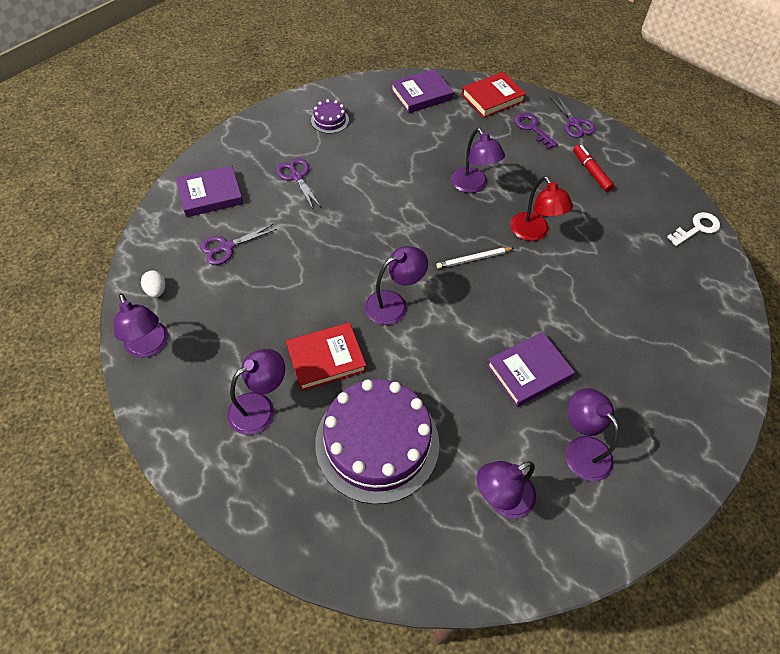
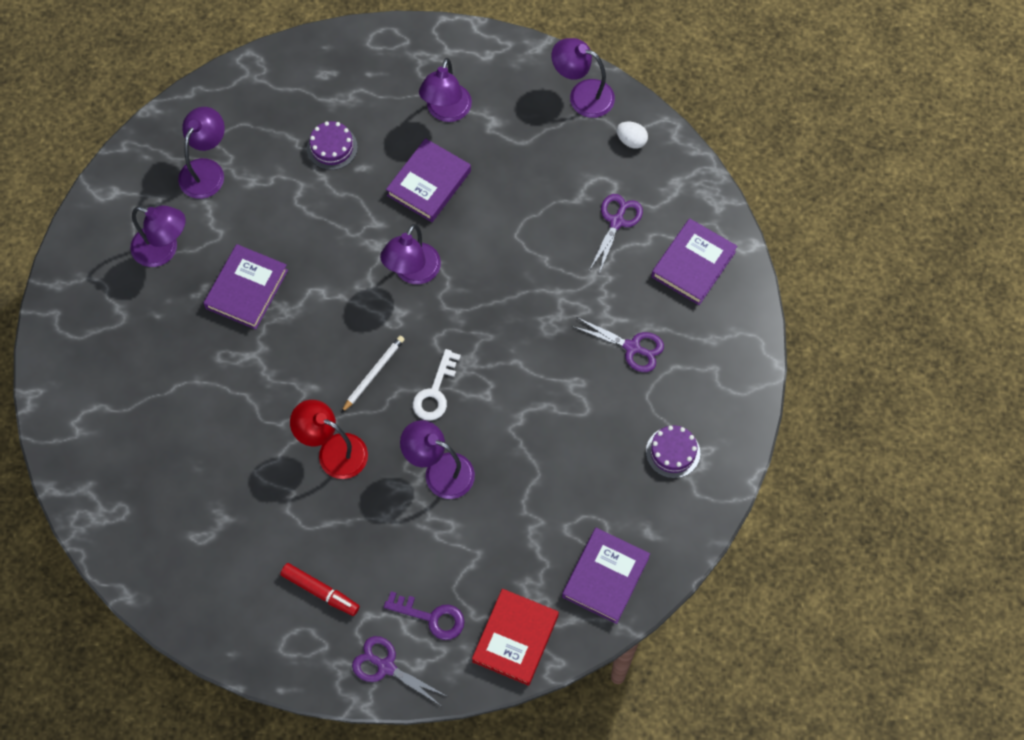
camera: 145 degrees right, 10 degrees up
(326, 359) = (429, 183): red book -> purple book
(377, 442) = (332, 147): purple cake -> purple cake, size x0.43
(697, 228) = (159, 585): white key -> white key (435, 392)

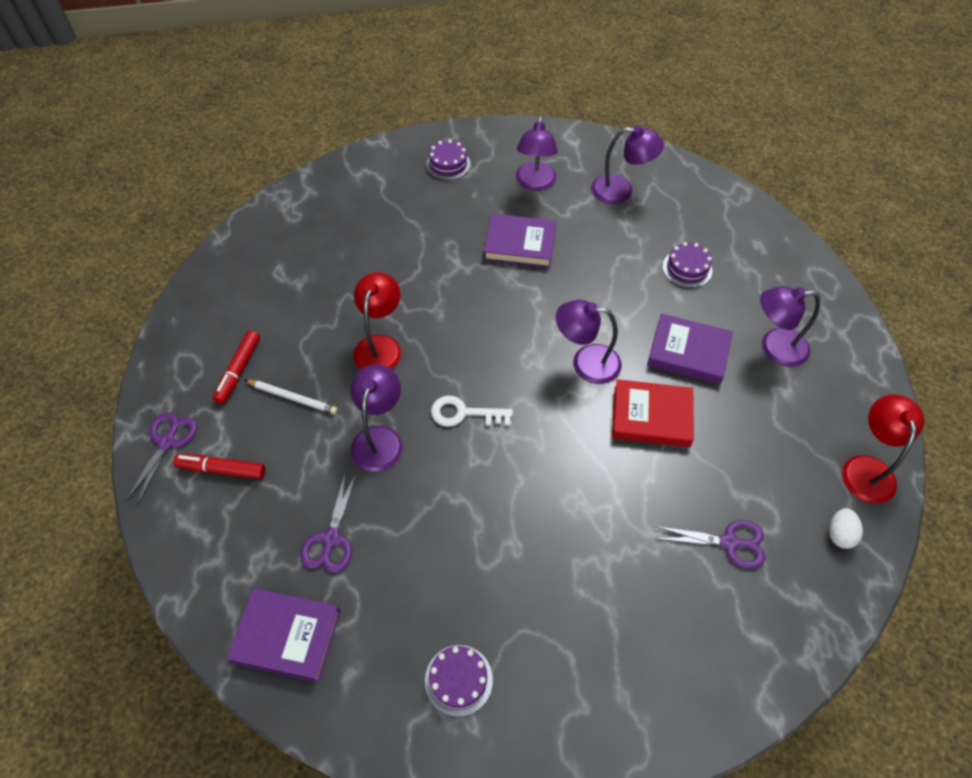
camera: 75 degrees right, 10 degrees down
(99, 331) = (448, 164): none -> purple cake
(373, 374) = (467, 357): white pencil -> white pencil (292, 398)
(431, 617) = (222, 469): purple key -> red marker
(515, 638) = (205, 555): red book -> red book (651, 416)
(582, 95) = (867, 468): purple lamp -> red lamp
(632, 347) = (578, 598): purple scissors -> purple scissors (331, 539)
(693, 264) = (714, 647): purple book -> none

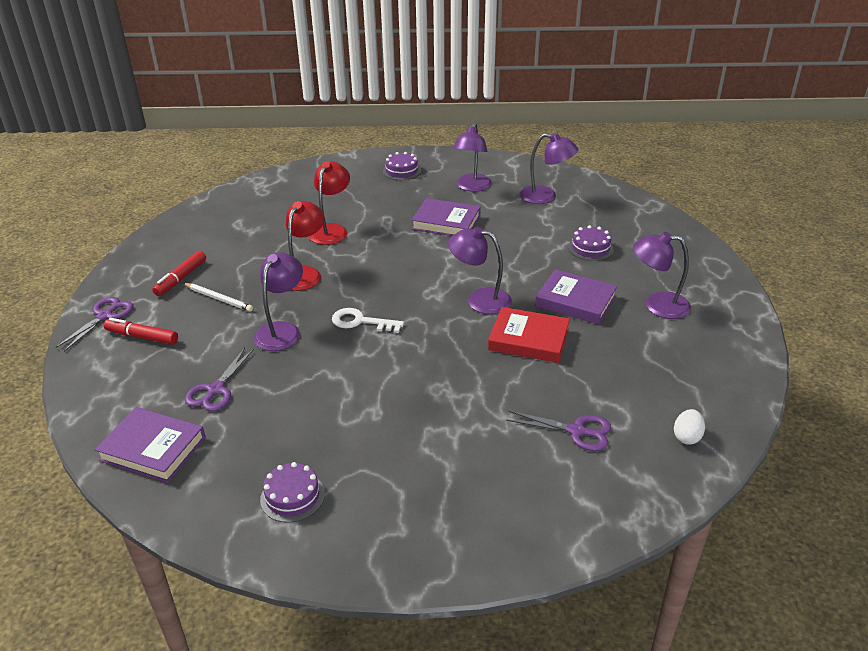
camera: 10 degrees right, 20 degrees down
(867, 468) = (726, 394): red lamp -> red lamp (331, 230)

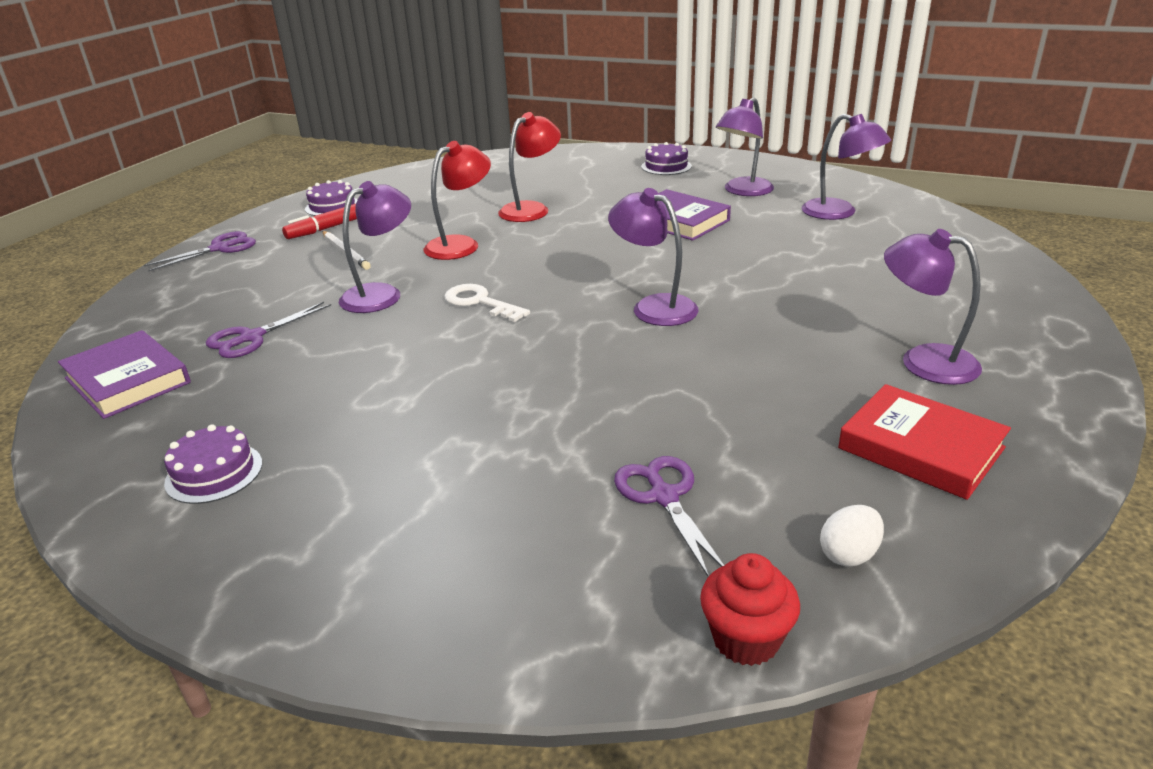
camera: 25 degrees right, 5 degrees down
(142, 337) = (234, 273): red marker -> none
(528, 339) = (685, 364): red book -> red book (920, 448)
(575, 301) = (792, 333): purple book -> none
(576, 431) = (664, 497): purple scissors -> purple scissors turned 150 degrees counterclockwise
(590, 248) = (863, 276): purple cake -> purple cake (332, 206)
(667, 497) = (746, 639): none -> red cupcake

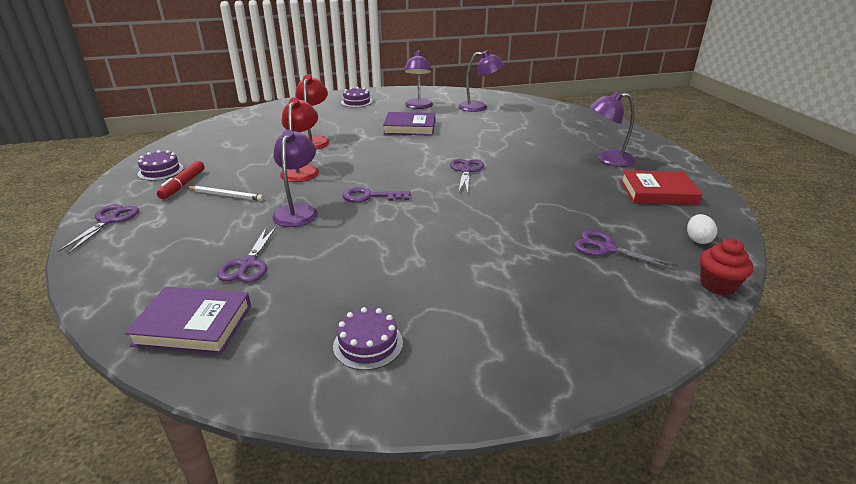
camera: 40 degrees left, 0 degrees up
(480, 302) = (370, 196): white key -> purple key
(654, 307) = (466, 171): purple lamp -> purple scissors

